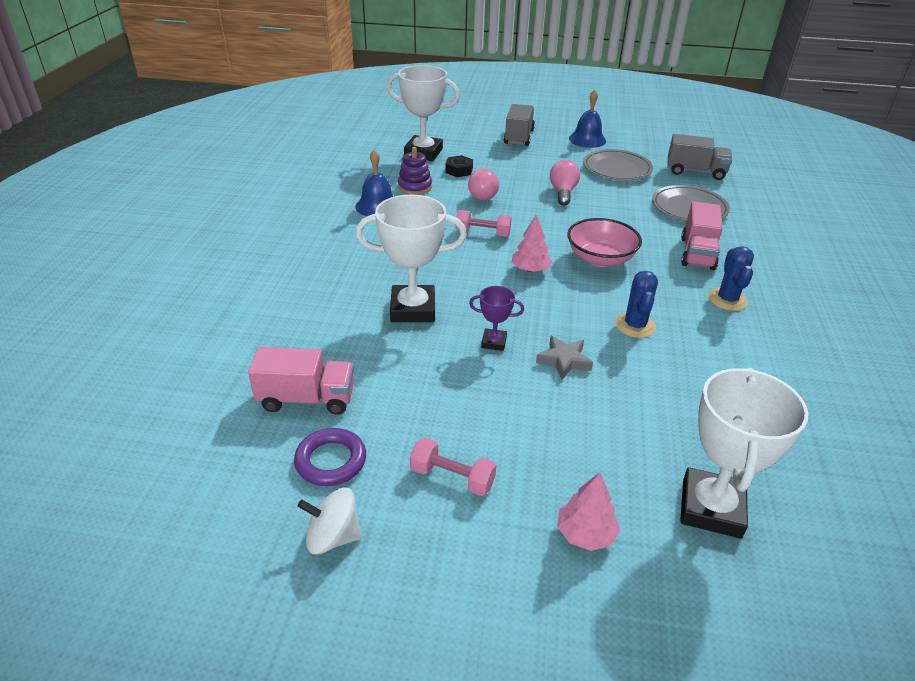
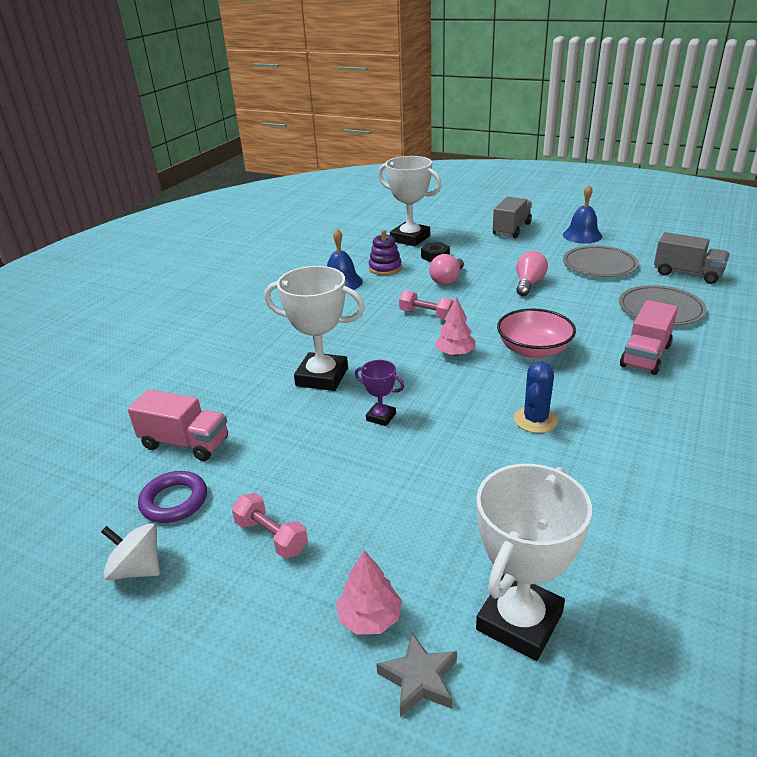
camera: 20 degrees right, 5 degrees down
(564, 361) = (441, 444): grey star -> grey star (419, 679)
(727, 299) = (655, 407): blue cactus -> none

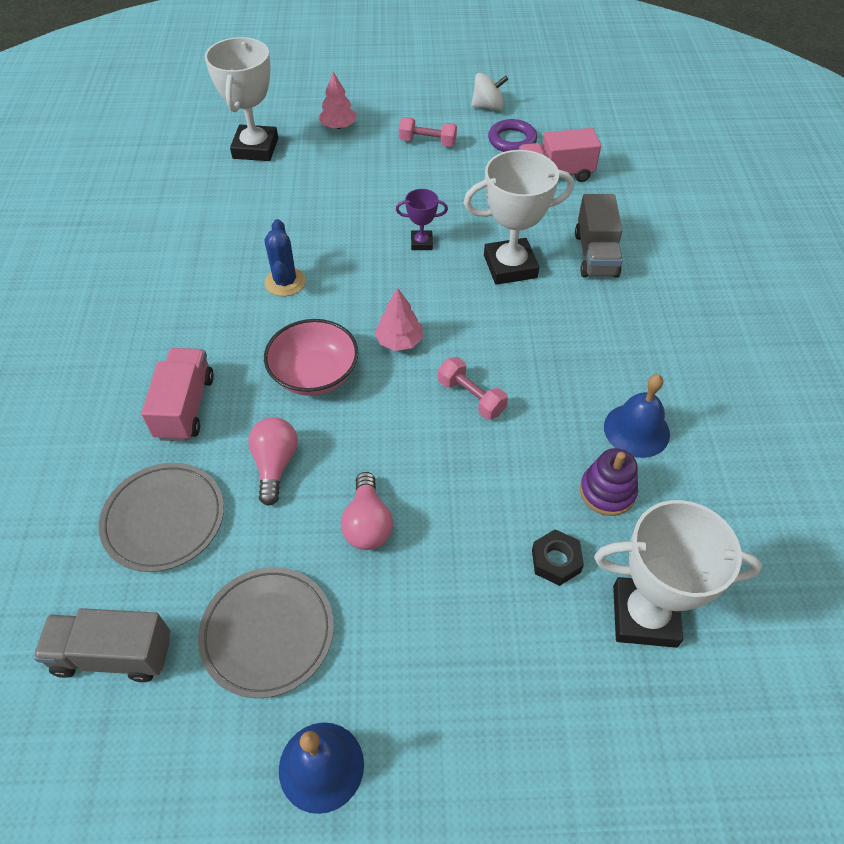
camera: 150 degrees right, 20 degrees up
(419, 679) = (298, 113): grey star -> none
(426, 315) = (471, 397): pink dumbbell -> pink dumbbell turned 45 degrees clockwise
(447, 280) = (492, 491): pink light bulb -> pink light bulb (275, 465)
(511, 229) = (475, 742): grey truck -> grey truck (595, 255)

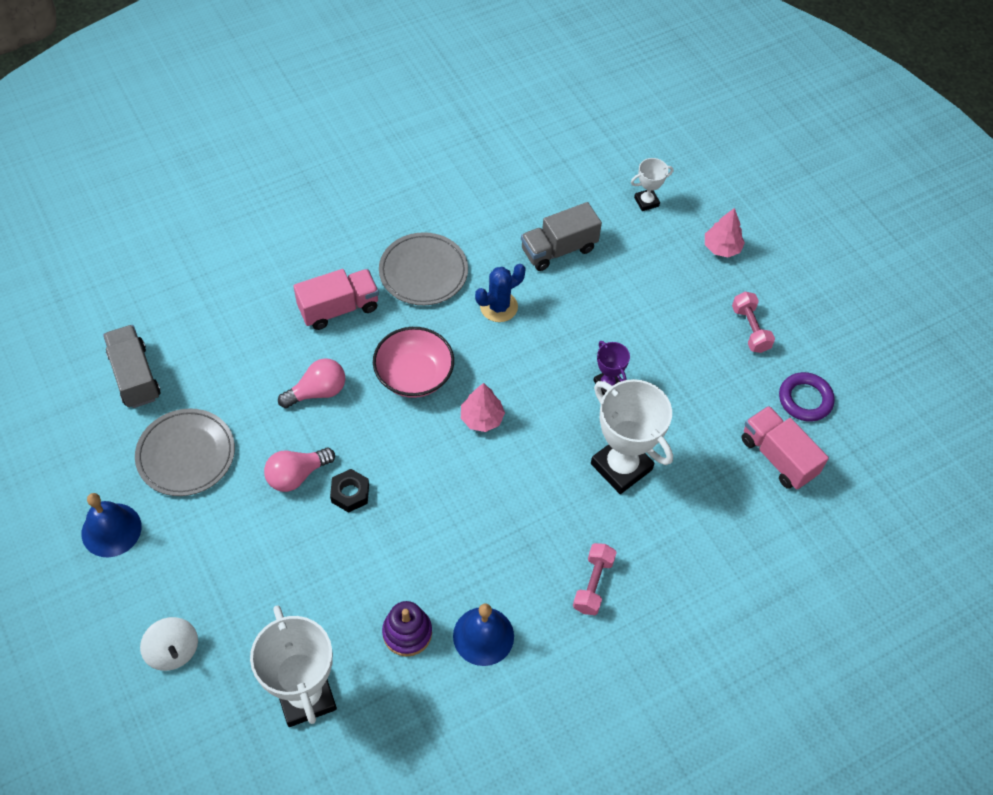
camera: 60 degrees right, 5 degrees up
(164, 519) = (241, 348): grey plate -> grey plate (423, 272)
(255, 148) = (646, 202): white trophy -> white trophy, size x0.49
(471, 397) = (451, 496): pink dumbbell -> pink dumbbell (593, 584)
(488, 107) = (845, 357): white spinning top -> white spinning top (173, 651)
(556, 561) = (324, 616): black nut -> black nut (350, 493)
(595, 255) = (682, 533): grey truck -> grey truck (558, 249)

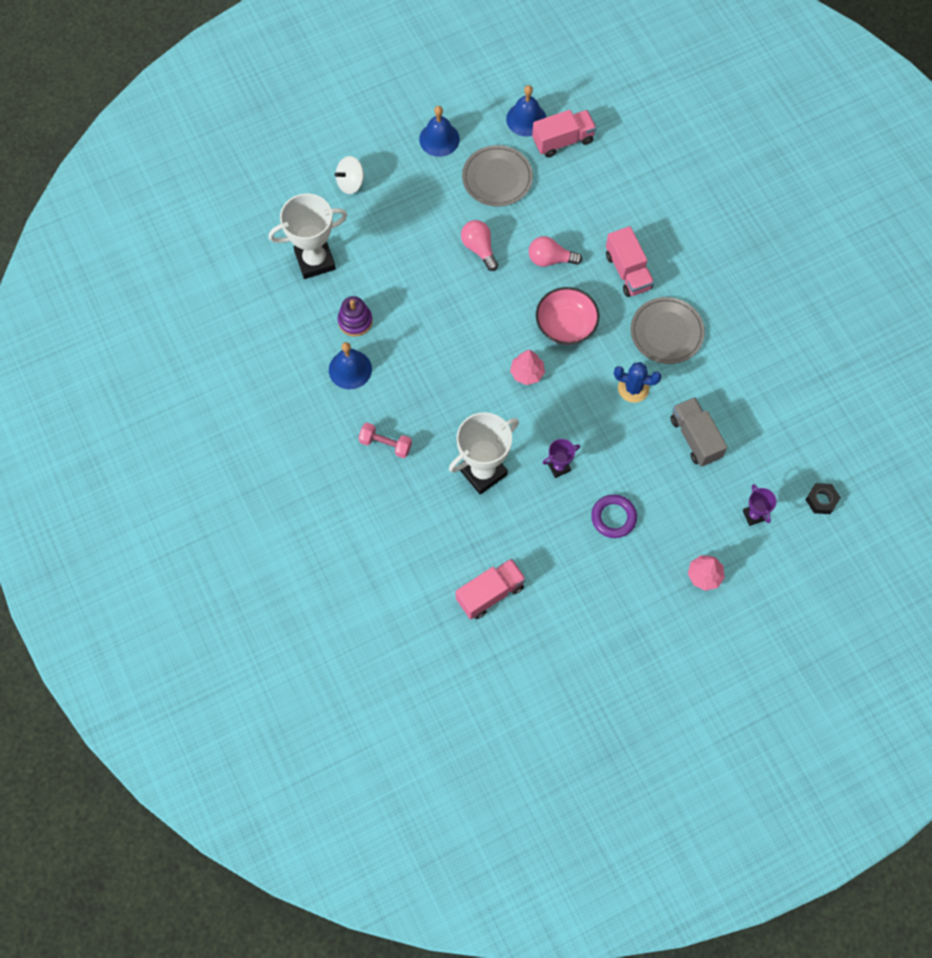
camera: 95 degrees right, 10 degrees up
(93, 419) = (526, 119): none -> blue bell
(135, 376) = (563, 141): grey truck -> pink truck
(317, 392) = (550, 259): pink light bulb -> pink light bulb turned 120 degrees clockwise
(350, 493) = (464, 283): black nut -> black nut (821, 500)
(498, 307) = (633, 388): blue cactus -> blue cactus turned 45 degrees counterclockwise
(646, 202) = (753, 515): white trophy -> purple trophy
(750, 329) = (616, 588): pink dumbbell -> none
(805, 399) = (545, 624): purple ring -> purple ring (613, 517)

